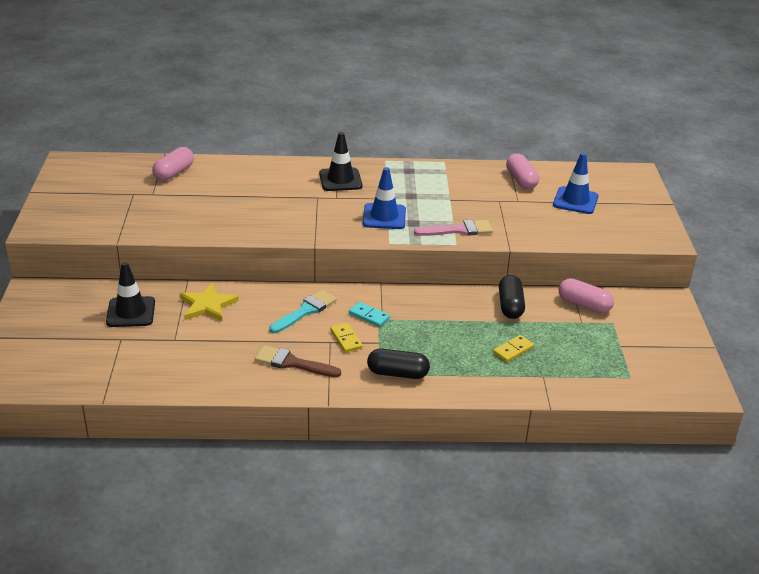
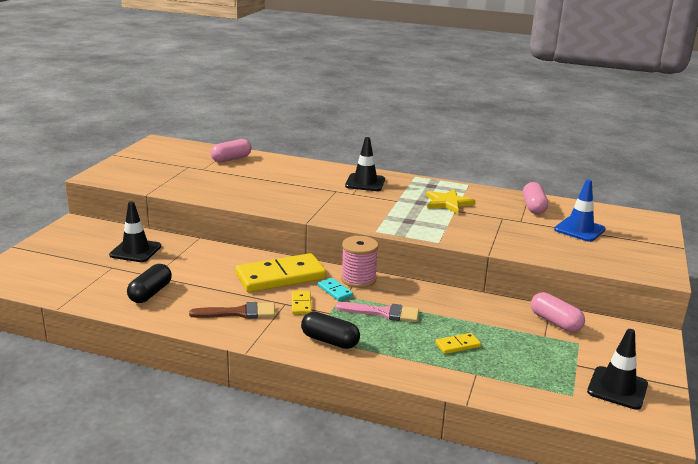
camera: 20 degrees right, 10 degrees down
(207, 305) = (201, 257): yellow star -> yellow star (448, 203)
(292, 363) = (239, 313): brown brush -> brown brush turned 135 degrees clockwise
(305, 311) = (281, 277): turquoise brush -> yellow domino
(383, 297) = (358, 279): none -> pink spool
(384, 217) = (385, 212): blue traffic cone -> none
(458, 230) = (448, 232): pink brush -> pink brush (383, 313)
(510, 306) = (477, 309): black capsule -> black capsule (150, 293)
(662, 361) = (617, 388): none -> black traffic cone

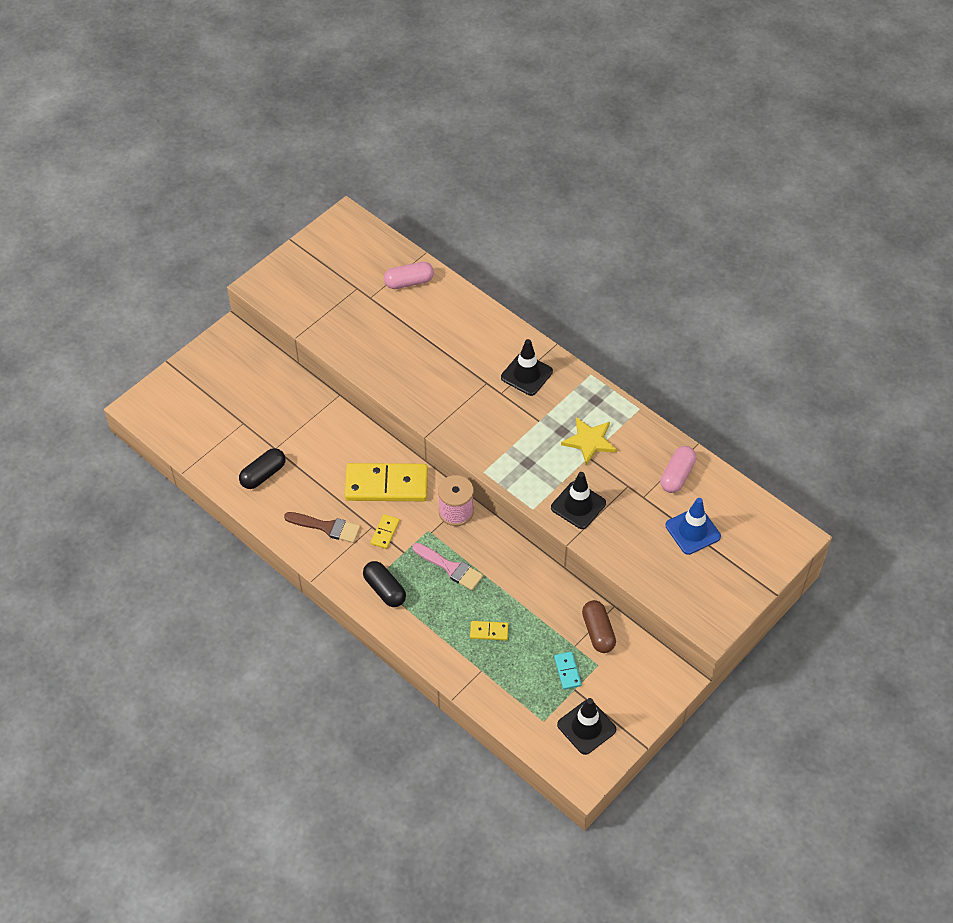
camera: 25 degrees right, 30 degrees up
(135, 251) = (272, 401): black traffic cone -> black traffic cone (578, 505)
(335, 291) = (425, 522): turquoise domino -> turquoise domino (567, 671)
(555, 322) = (598, 632): pink capsule -> brown capsule

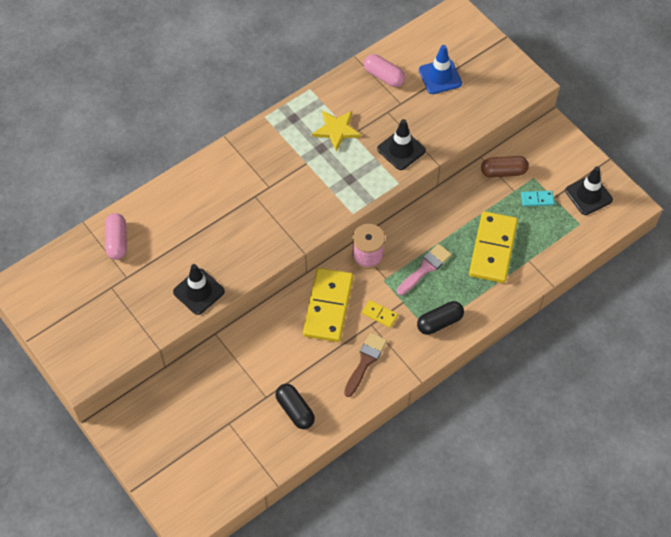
camera: 80 degrees left, 5 degrees up
(489, 631) = (492, 249): yellow domino -> yellow domino, size x2.30
(526, 374) = (253, 164): black traffic cone -> black traffic cone (198, 292)

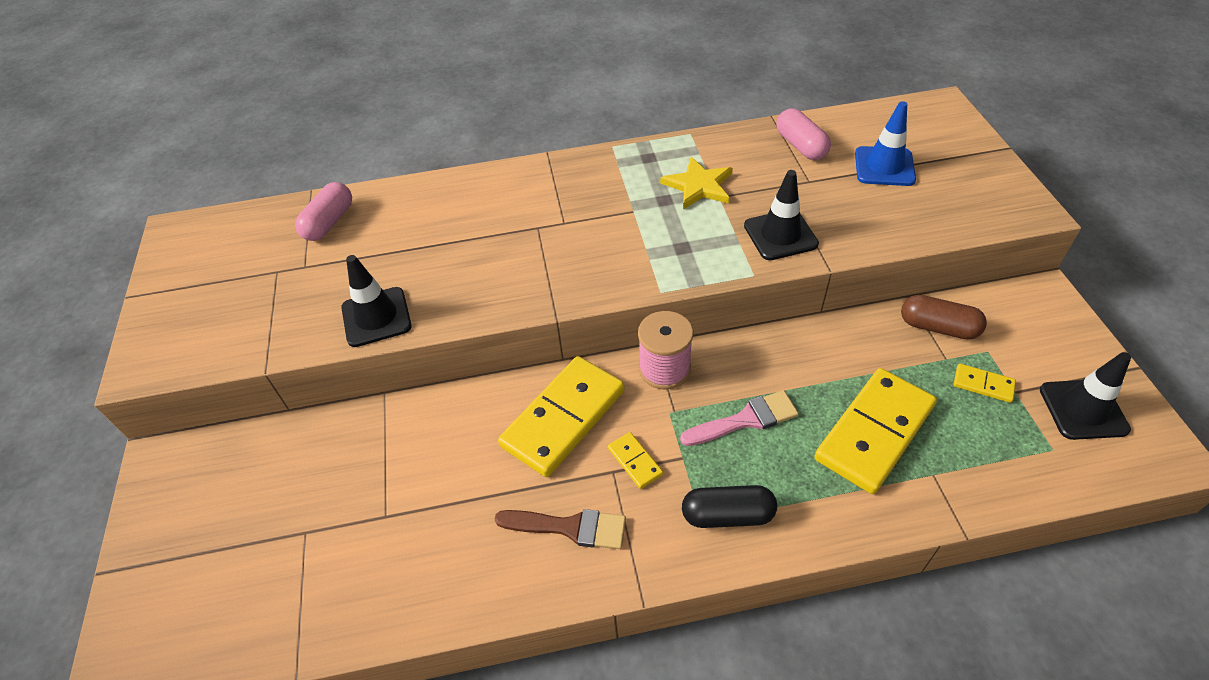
camera: 30 degrees right, 10 degrees down
(295, 410) = (412, 558): black capsule -> none
(365, 361) = (569, 527): brown brush -> brown brush turned 45 degrees clockwise
(537, 199) = (983, 384): turquoise domino -> yellow domino

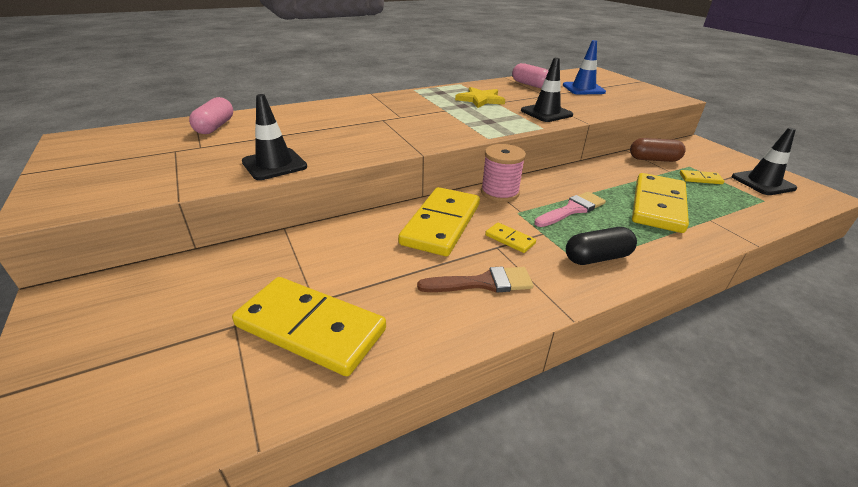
camera: 20 degrees left, 15 degrees down
(372, 553) = (310, 328): none -> yellow domino

